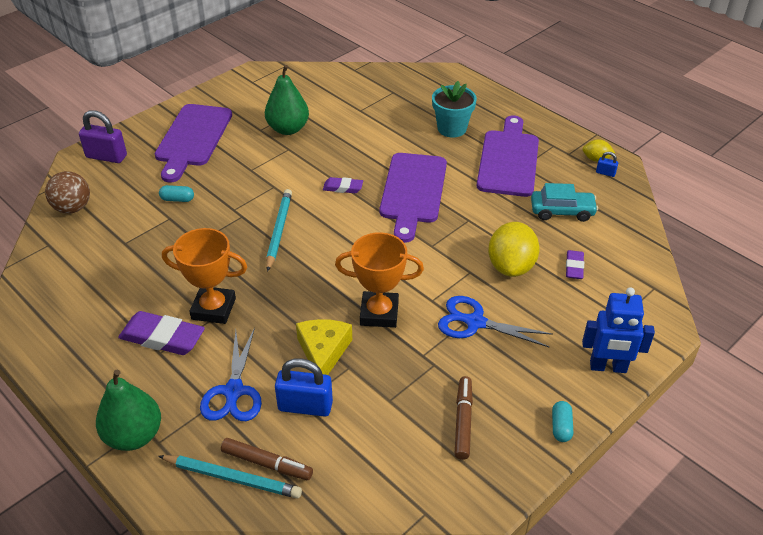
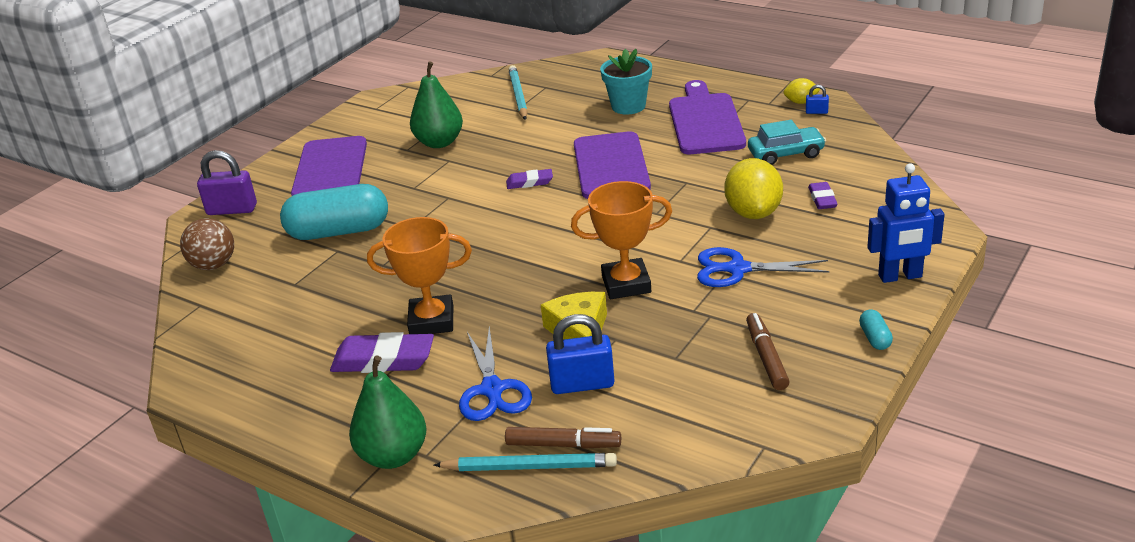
camera: 10 degrees left, 10 degrees down
(177, 199) = (339, 231): turquoise capsule -> turquoise capsule, size x2.49
(279, 230) = (474, 235): turquoise pencil -> turquoise pencil (518, 95)

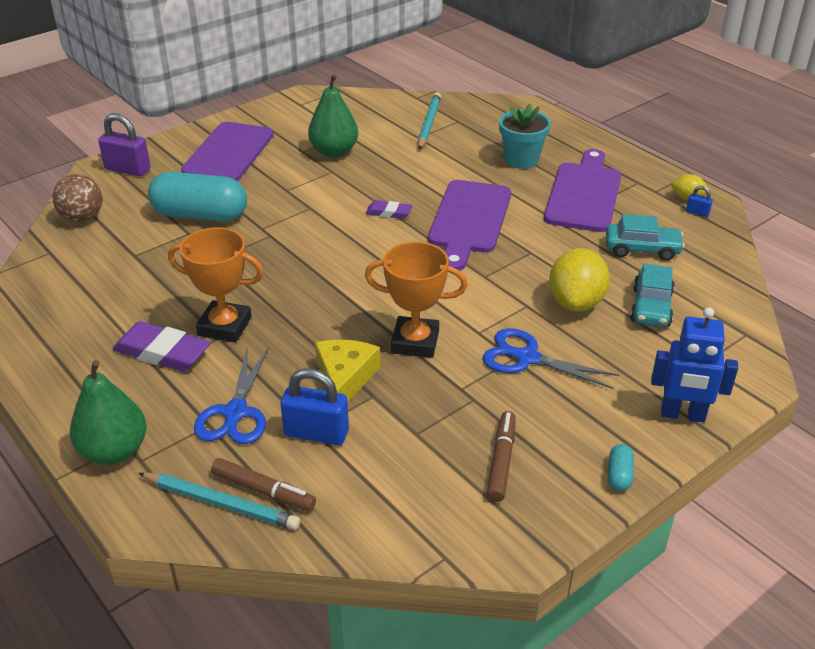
camera: 15 degrees right, 5 degrees up
(822, 199) = (651, 307): purple eraser -> turquoise car

